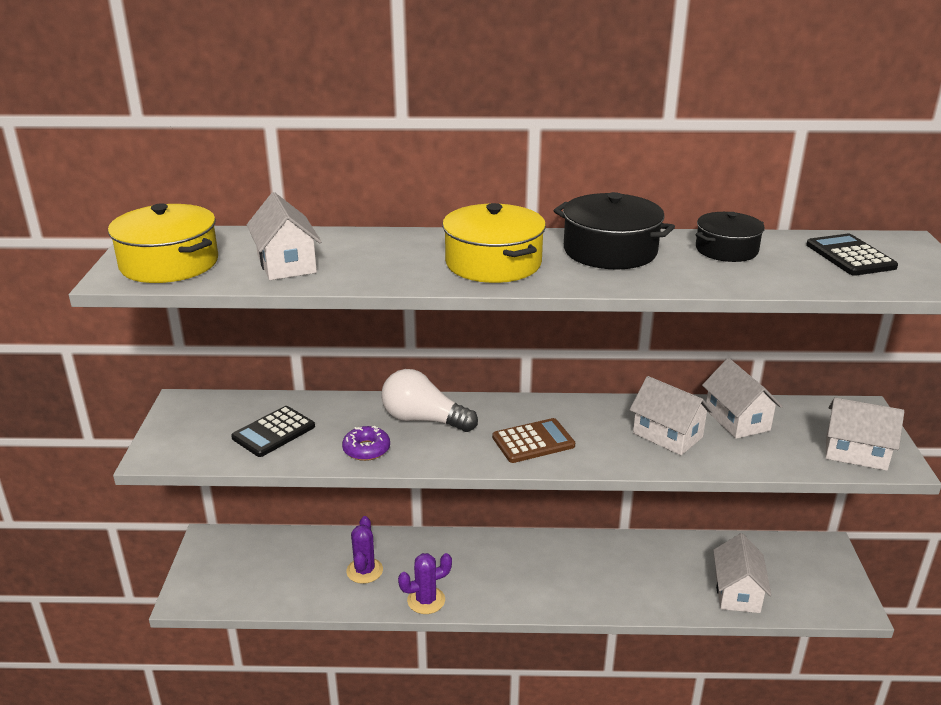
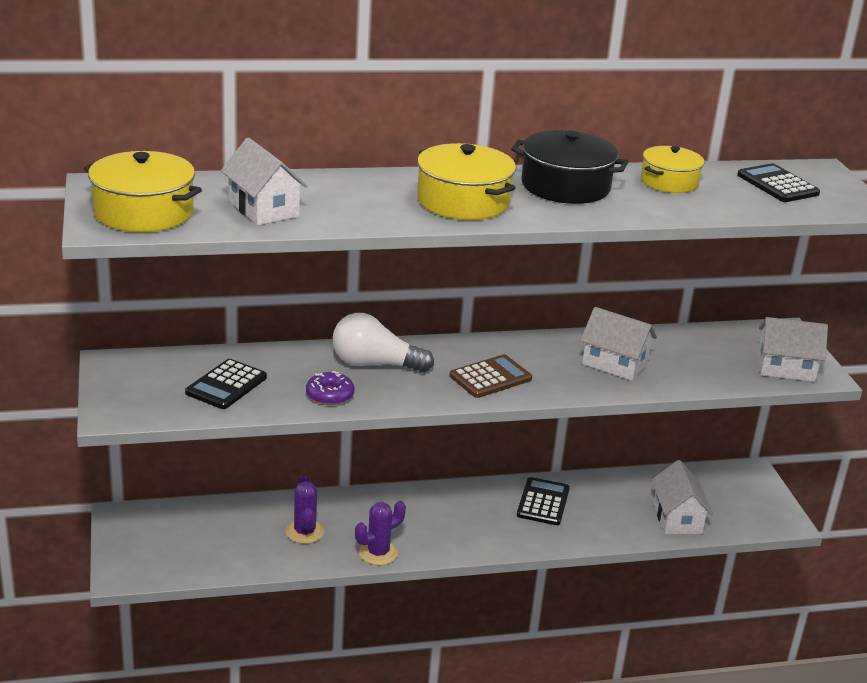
camera: 15 degrees left, 0 degrees up
(603, 561) = (543, 502): none -> black calculator
(726, 250) = (669, 182): black pot -> yellow pot
(737, 420) = (674, 346): white house -> none

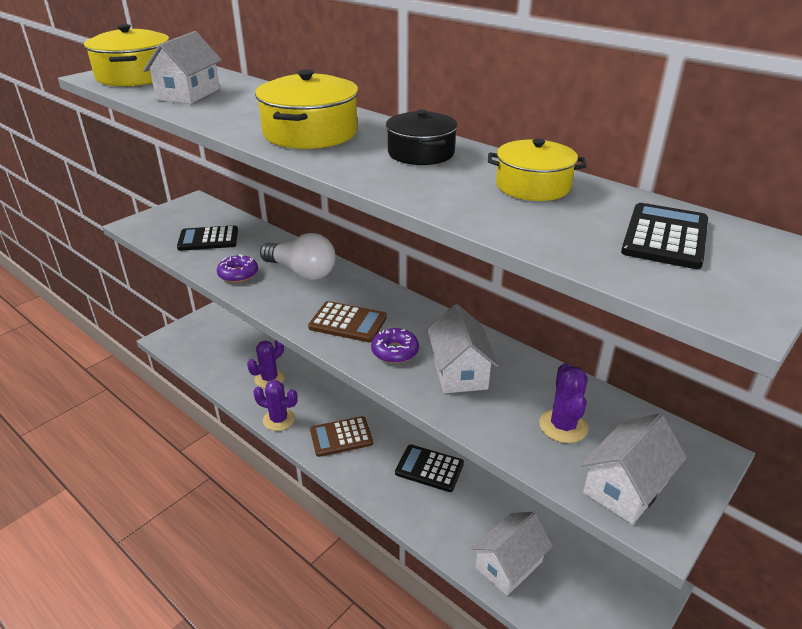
camera: 55 degrees right, 5 degrees up
(374, 364) = (302, 272): white light bulb -> white light bulb turned 150 degrees clockwise
(448, 528) = (341, 437): none -> brown calculator
(543, 502) = (429, 468): black calculator -> black calculator turned 135 degrees counterclockwise
(557, 376) = (395, 351): none -> purple donut
(565, 186) = (421, 153): black pot -> black pot, size x0.66
(714, 358) = (563, 426): none -> purple cactus
(785, 368) = (625, 487): white house -> white house turned 75 degrees clockwise

